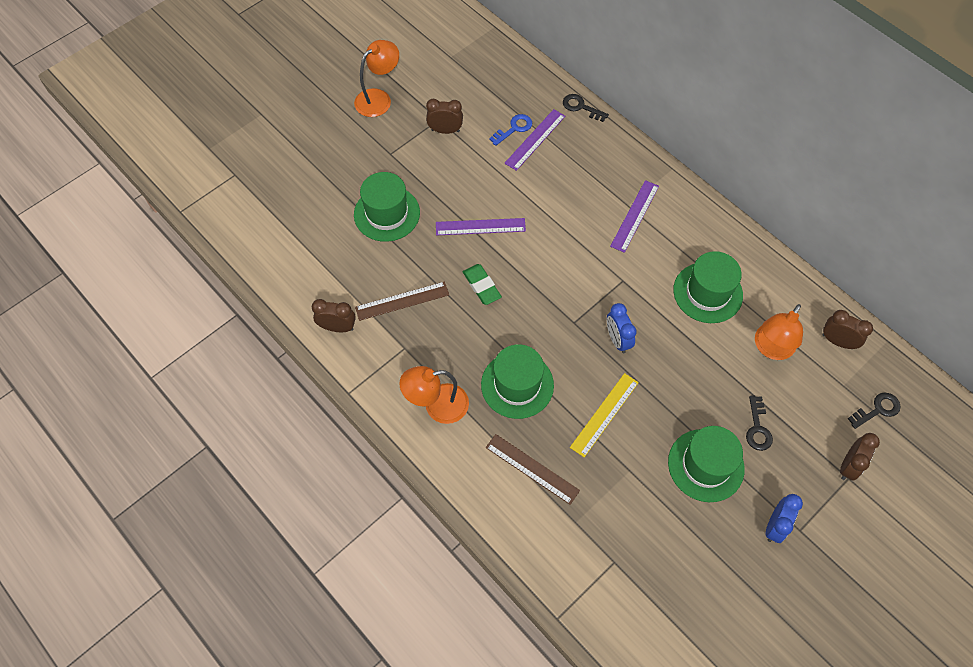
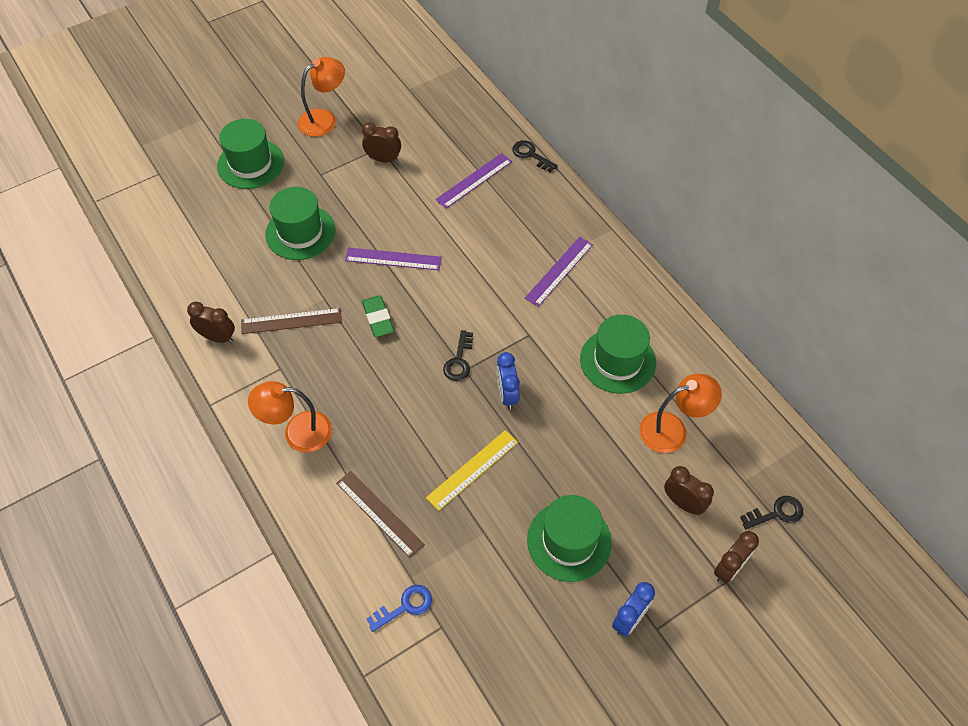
camera: 10 degrees right, 5 degrees down
(514, 128) = (455, 167): blue key -> blue key (405, 606)
(517, 385) = (387, 424): green hat -> green hat (250, 164)
(757, 428) = (636, 511): black key -> black key (459, 360)
(771, 348) = (672, 429): orange lamp -> orange lamp turned 150 degrees counterclockwise
(837, 341) = (749, 433): brown clock -> brown clock (683, 503)

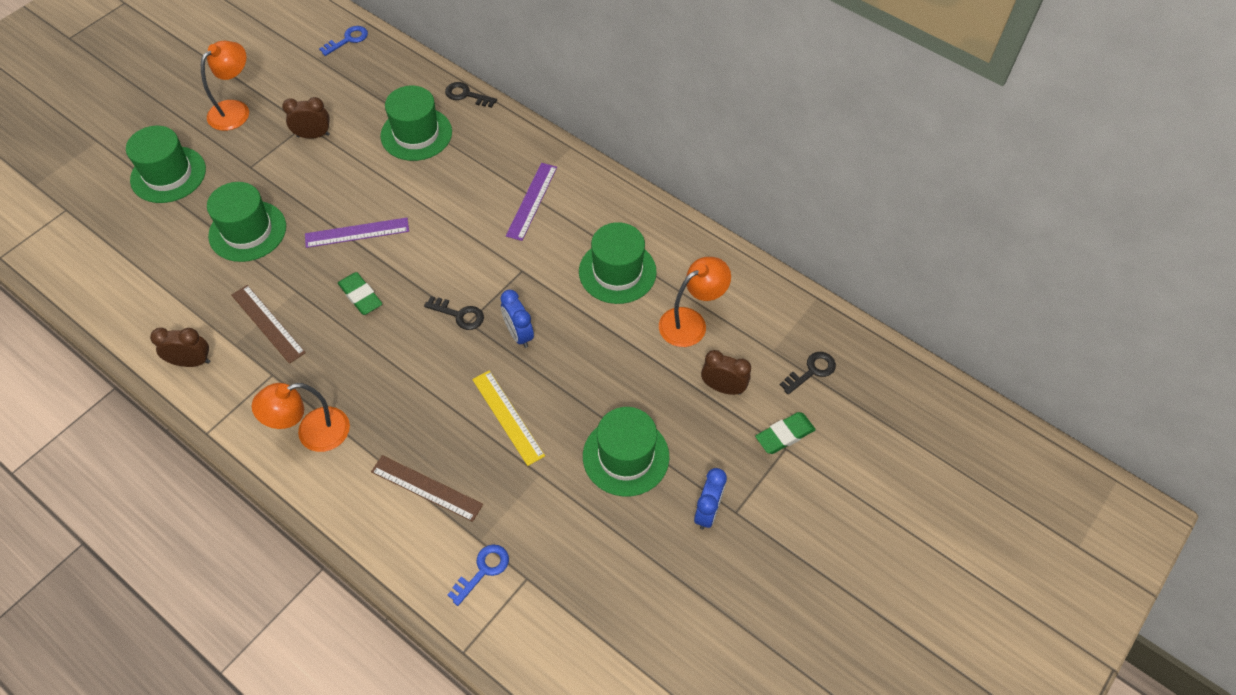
camera: 20 degrees left, 0 degrees up
(291, 321) = (268, 323): brown ruler -> brown ruler turned 75 degrees clockwise
(441, 78) = (348, 40): none -> blue key
(459, 360) = (459, 315): black key -> black key turned 60 degrees counterclockwise
(472, 470) = (508, 417): yellow ruler -> yellow ruler turned 60 degrees counterclockwise
(474, 180) = (416, 134): purple ruler -> green hat
(729, 568) = (784, 435): brown clock -> green eraser

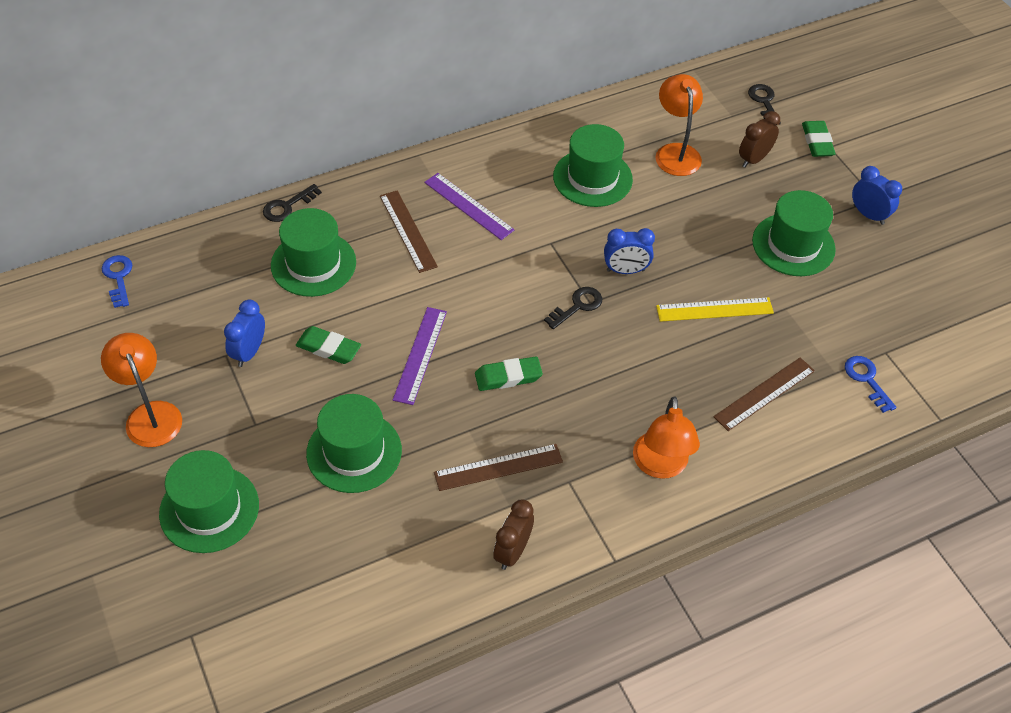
camera: 65 degrees left, 5 degrees down
(313, 135) = (249, 352): brown clock -> blue clock
(338, 177) = (328, 348): none -> green eraser
(482, 174) = (407, 231): none -> brown ruler

